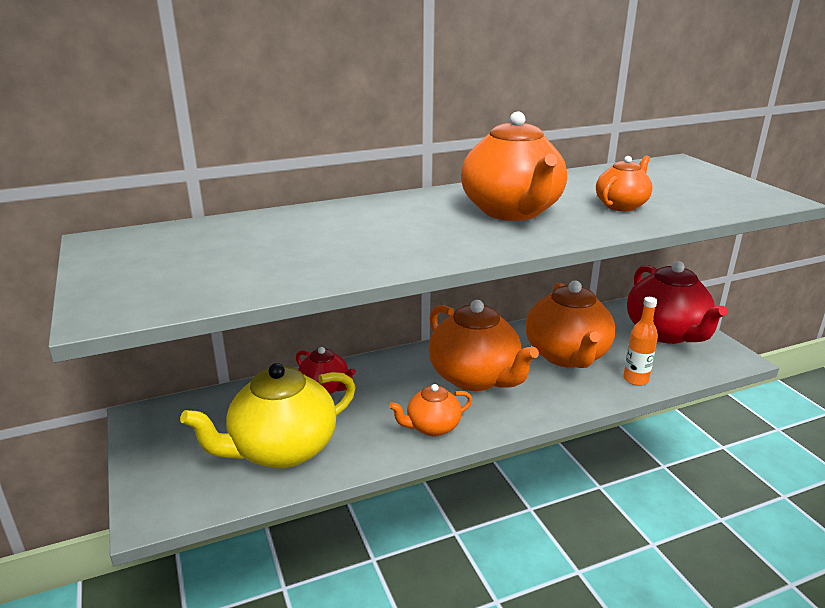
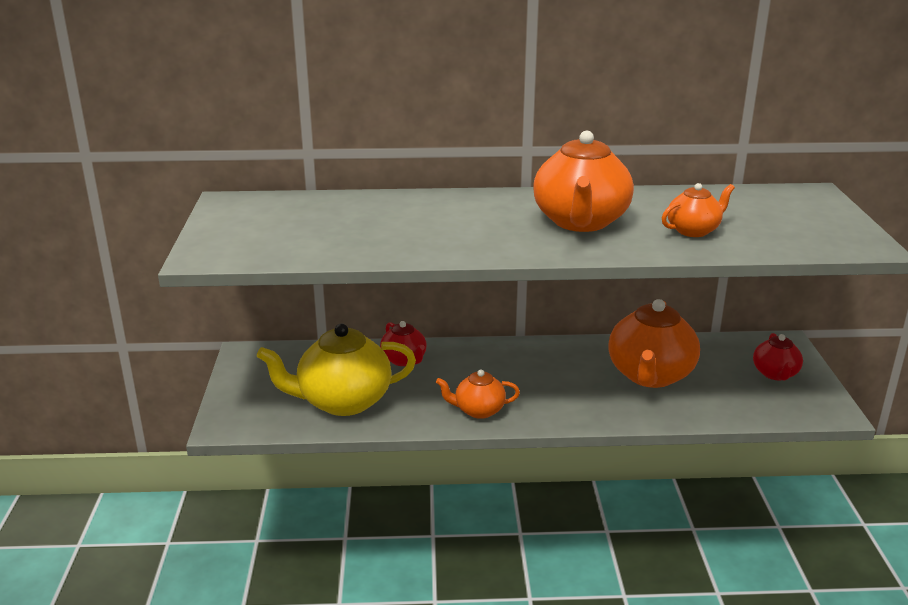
camera: 20 degrees right, 0 degrees up
(475, 378) = (545, 378): orange teapot -> none
(635, 379) = (704, 410): orange bottle -> none
(666, 333) = (775, 374): red teapot -> red teapot, size x0.53

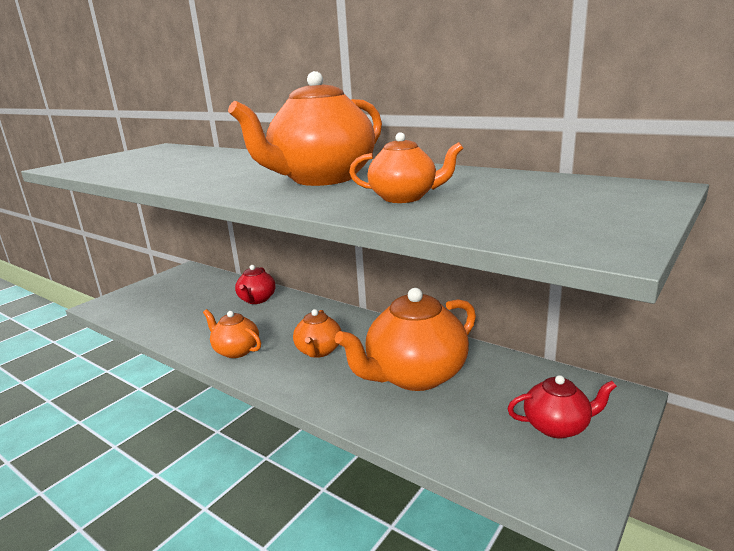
camera: 40 degrees right, 5 degrees down
(342, 401) = (175, 313): yellow teapot -> none
(550, 384) = (318, 351): none -> orange teapot
(775, 374) = (557, 426): red teapot -> red teapot turned 135 degrees counterclockwise

